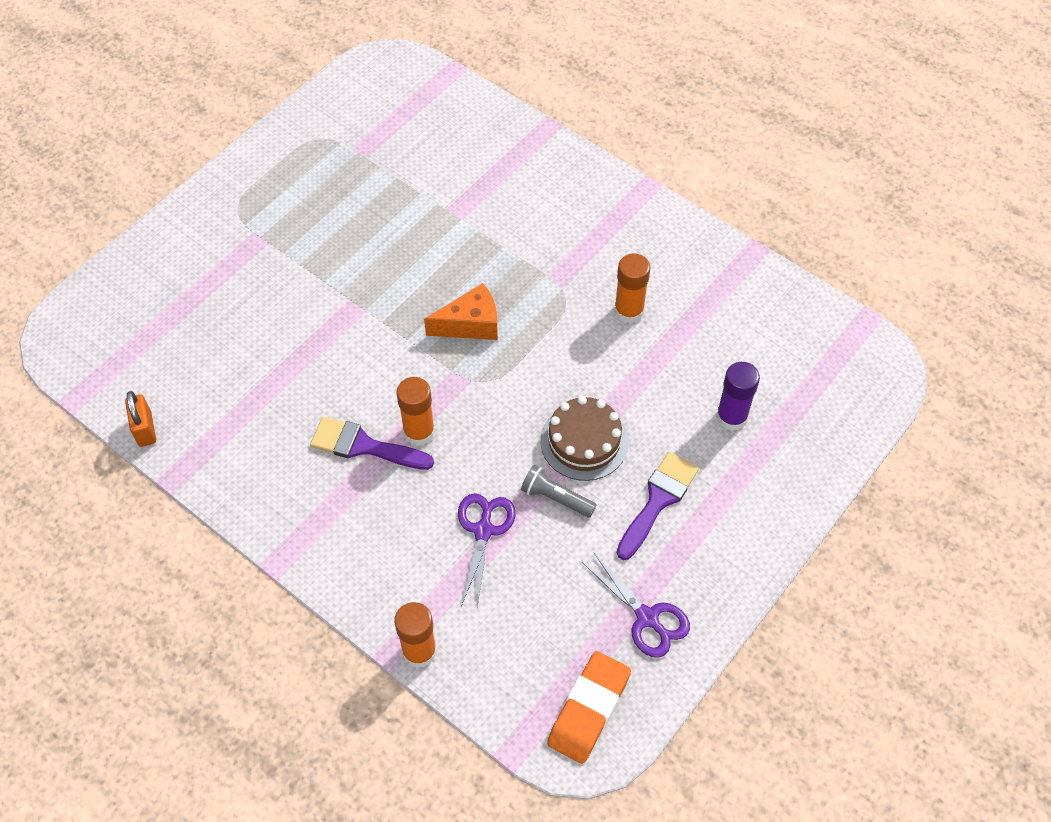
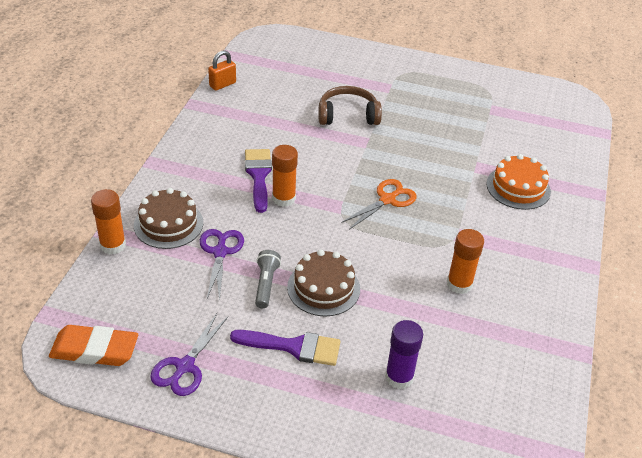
camera: 65 degrees right, 15 degrees down
(293, 305) = (348, 115): none -> brown headphones
(408, 576) = (168, 224): none -> brown cake
(470, 324) = (387, 200): orange cheese -> orange scissors
(483, 530) = (220, 252): purple scissors -> purple scissors turned 75 degrees counterclockwise
(507, 190) = (518, 187): none -> orange cake

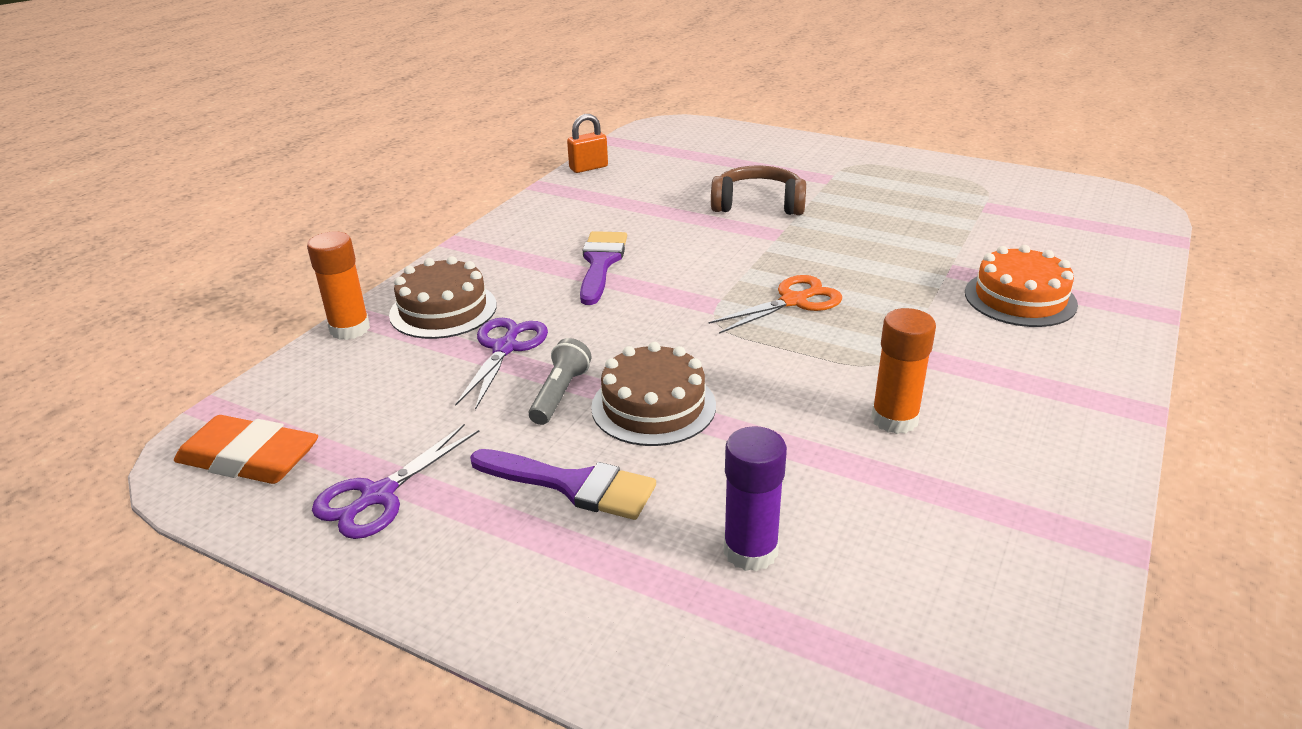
camera: 15 degrees right, 10 degrees down
(283, 198) = (629, 290): orange glue stick -> none

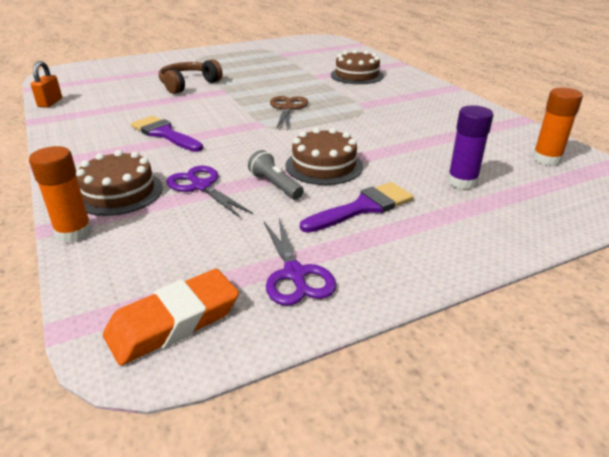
camera: 55 degrees left, 0 degrees up
(793, 301) = (288, 108): orange scissors -> brown scissors
(894, 419) = (406, 123): orange glue stick -> orange glue stick (546, 159)
(1020, 298) = (357, 75): orange cake -> brown cake

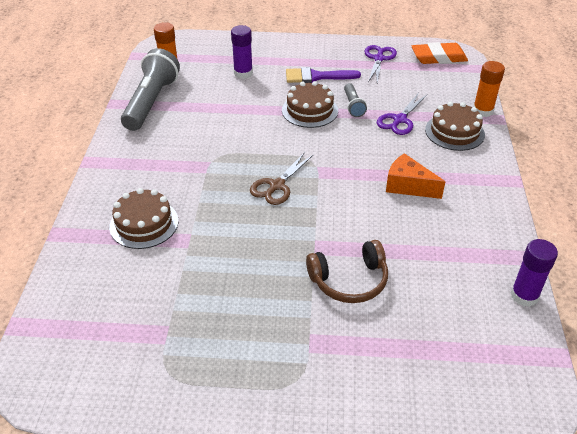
camera: 150 degrees left, 10 degrees up
(50, 103) = (524, 296): orange padlock -> purple glue stick
(164, 134) = (408, 186): purple brush -> orange cheese
(201, 186) = (399, 120): purple scissors -> purple scissors turned 45 degrees clockwise
(495, 128) = (151, 102): none -> grey flashlight

